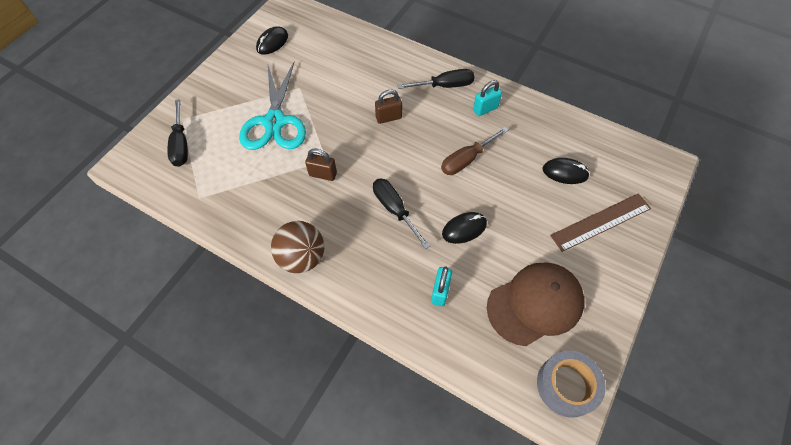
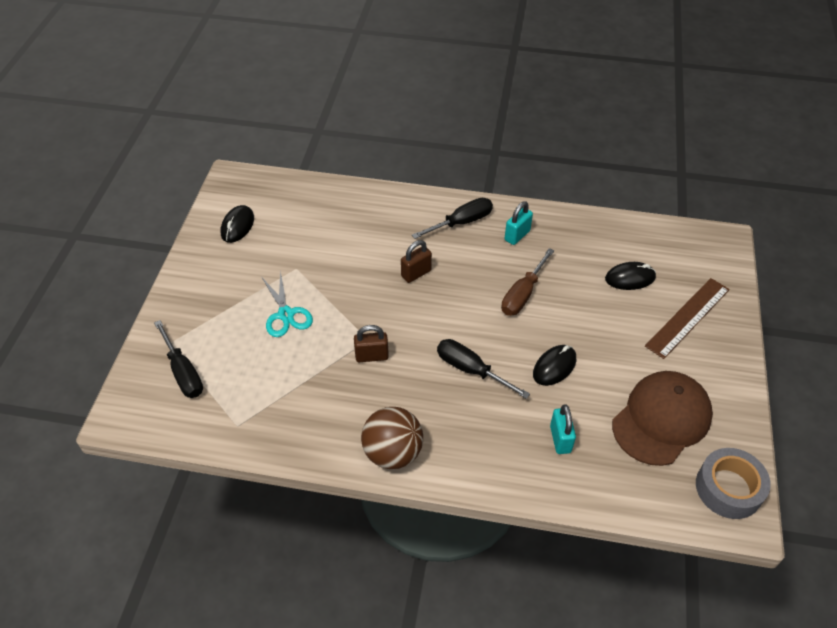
camera: 20 degrees left, 10 degrees down
(274, 122) = (286, 314): turquoise scissors -> turquoise scissors, size x0.58

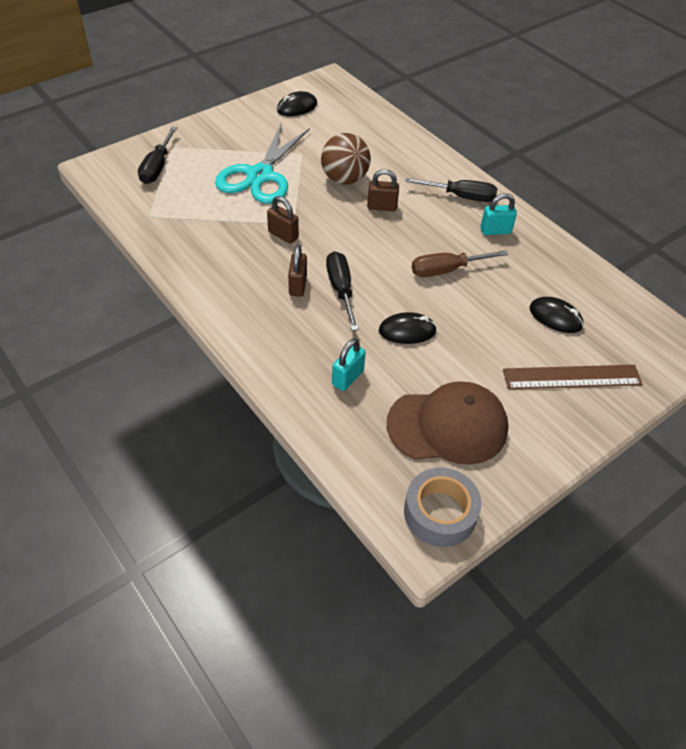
camera: 40 degrees right, 0 degrees up
(286, 314) = (260, 175): turquoise scissors -> turquoise scissors, size x1.72
(392, 452) = (220, 299): brown ball -> brown ball (344, 179)
(436, 392) = (298, 285): none -> brown padlock

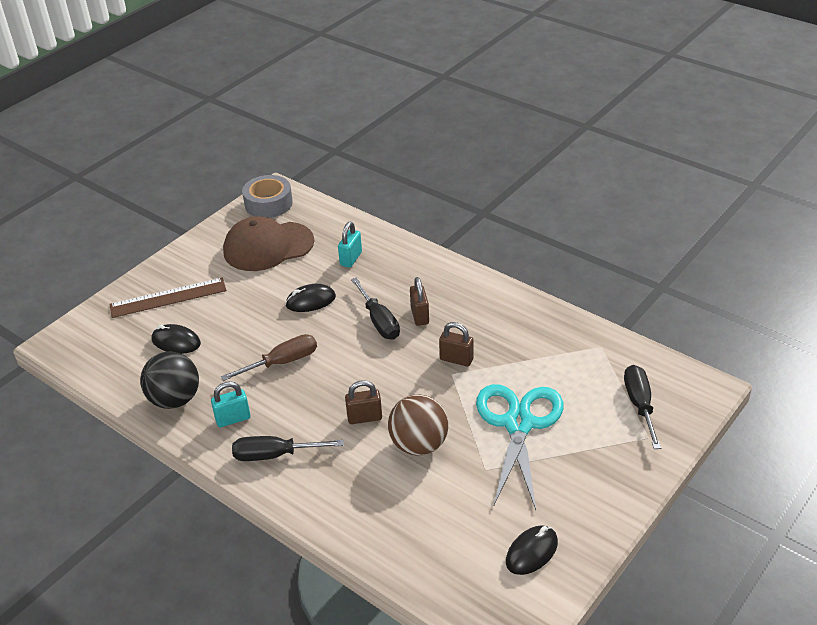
camera: 170 degrees right, 10 degrees down
(549, 259) = (175, 399): none -> black ball

